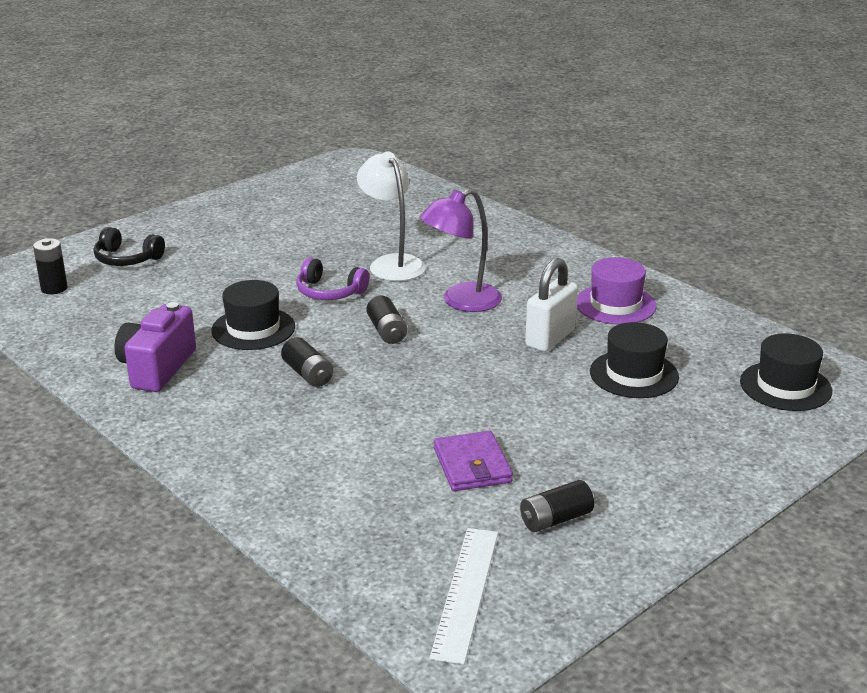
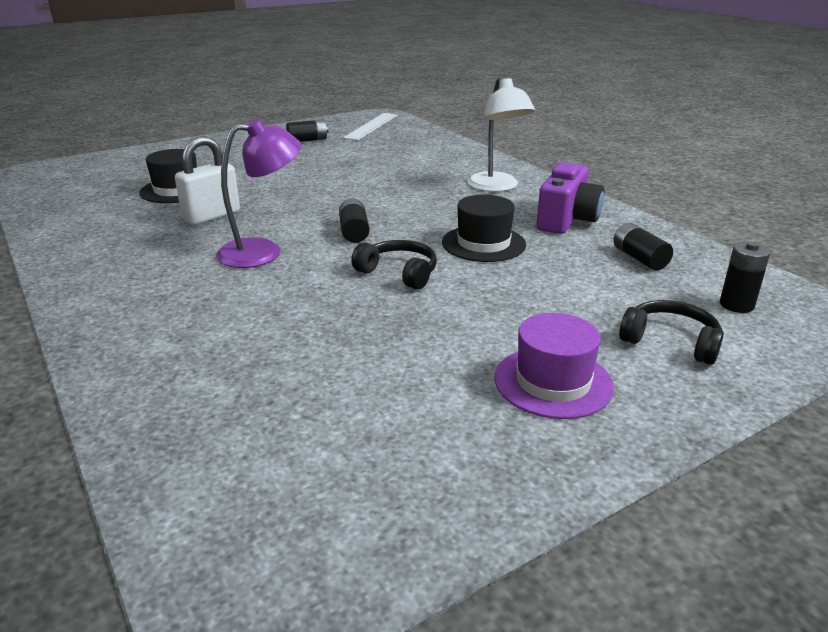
camera: 170 degrees left, 0 degrees up
(308, 374) = (435, 207): black battery -> black battery (639, 258)
(329, 292) = (399, 273): purple headphones -> black headphones
(392, 263) = (310, 302): white lamp -> white lamp (497, 187)
(472, 465) = (338, 159): purple wallet -> none
(615, 305) = (115, 237): purple hat -> purple hat (553, 382)
(785, 386) = (80, 177): black hat -> none

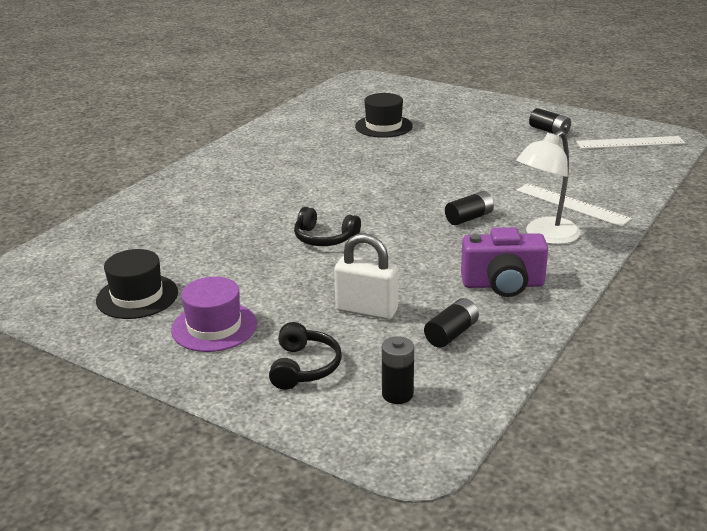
camera: 65 degrees right, 0 degrees up
(211, 216) = (353, 152): white padlock -> white padlock (366, 310)
(263, 252) = (314, 185): purple lamp -> none
(354, 232) = (377, 204): black battery -> black battery (469, 218)
(399, 273) = (324, 238): black headphones -> black headphones turned 105 degrees clockwise
(452, 166) = (571, 204): none -> white ruler
(483, 243) = (409, 257): black hat -> black hat (137, 296)

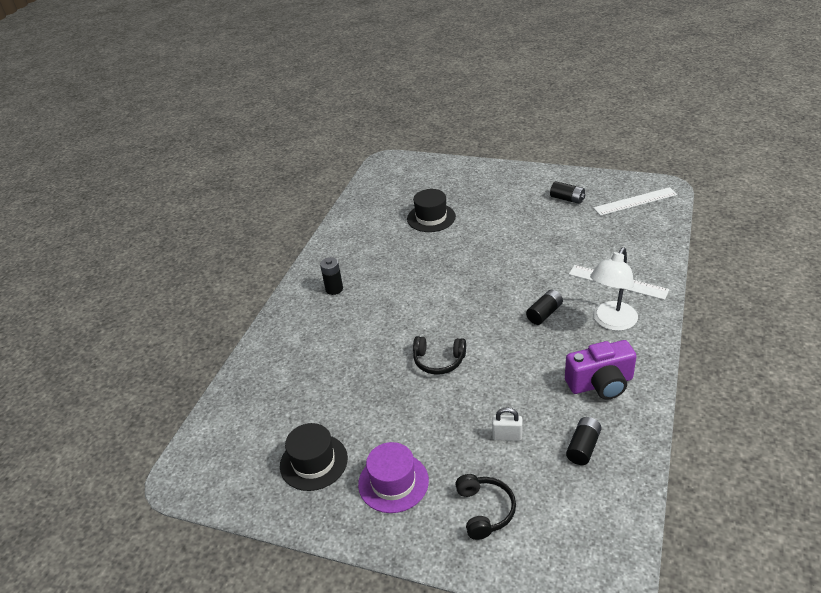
camera: 10 degrees left, 10 degrees up
(366, 310) = (507, 436): white padlock -> white padlock, size x0.60
(397, 394) = (569, 523): black battery -> black battery (334, 289)

